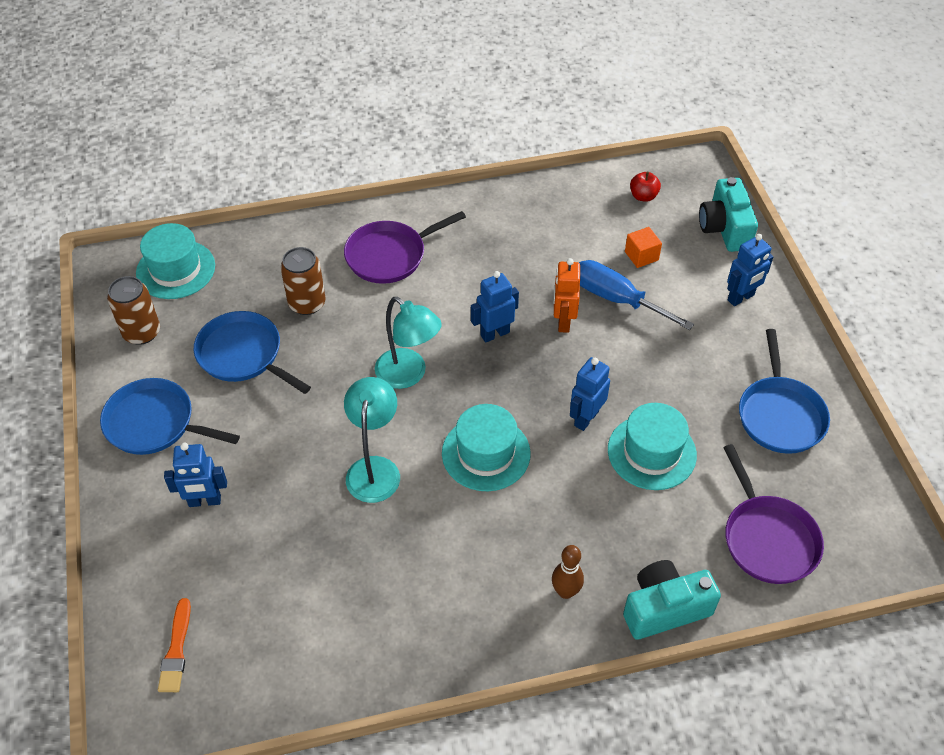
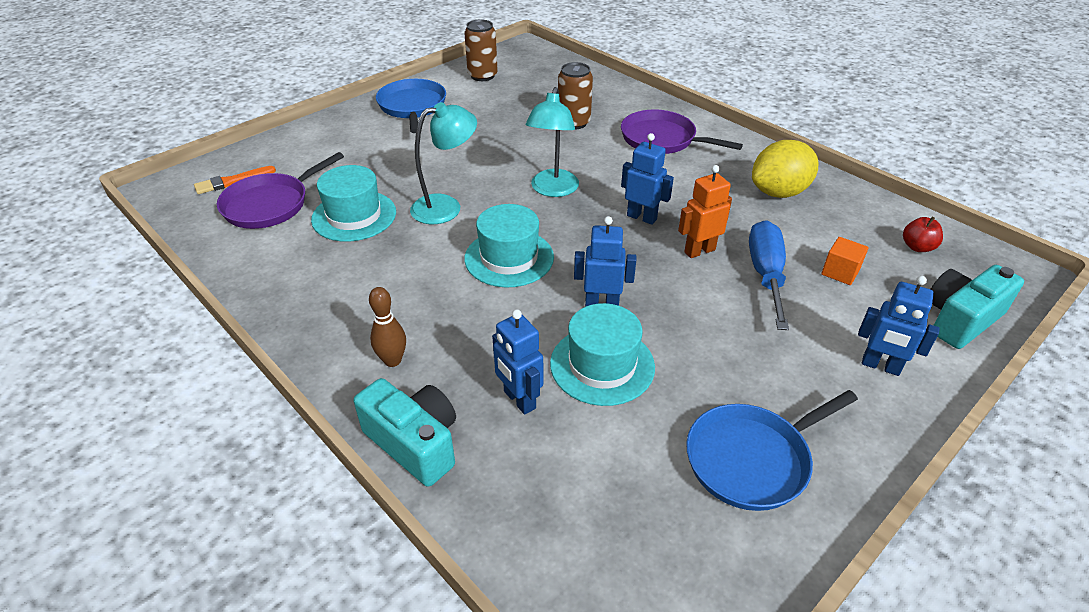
camera: 60 degrees right, 10 degrees down
(175, 269) = (547, 67): turquoise hat -> turquoise hat (354, 216)
(205, 501) = (362, 147): blue robot -> blue robot (519, 400)
(243, 354) = (500, 116): blue pan -> none
(525, 228) = (779, 192): none -> yellow lemon
(768, 539) = (565, 508): purple pan -> purple pan (270, 205)

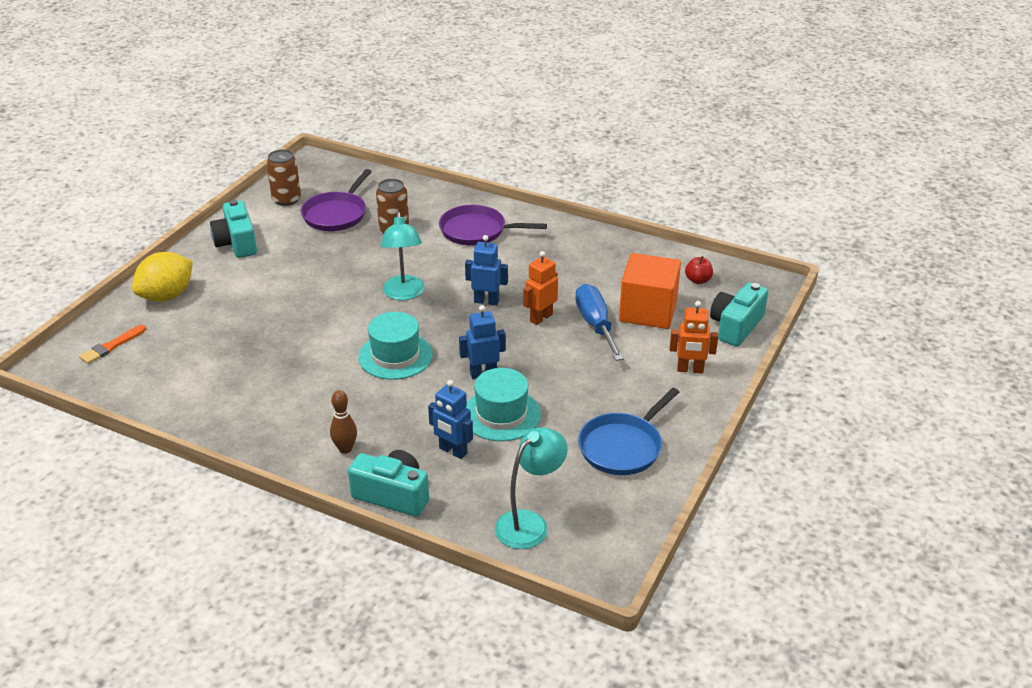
camera: 20 degrees left, 5 degrees down
(270, 205) = (163, 358): purple pan -> purple pan (336, 214)
(354, 216) = (245, 351): turquoise hat -> none
(412, 106) = (237, 243): blue pan -> turquoise camera
(446, 207) = (321, 327): turquoise lamp -> turquoise lamp (529, 523)
(779, 192) = (586, 258): yellow lemon -> yellow lemon (167, 296)
(840, 272) = (648, 311): orange cube -> orange cube, size x2.19
(880, 366) = (690, 370): blue robot -> orange robot

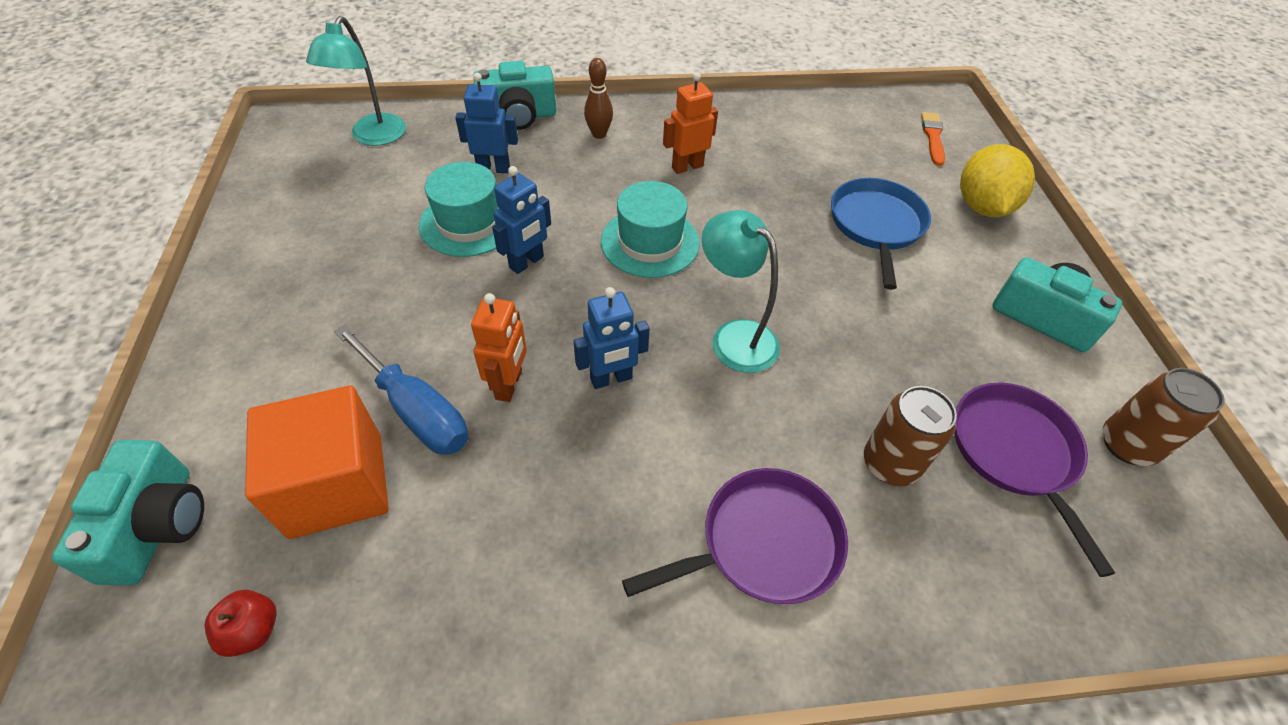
camera: 145 degrees right, 15 degrees up
(623, 447) = (303, 239): blue pan -> blue pan (876, 225)
(690, 370) = (234, 389): orange robot -> orange robot (687, 167)

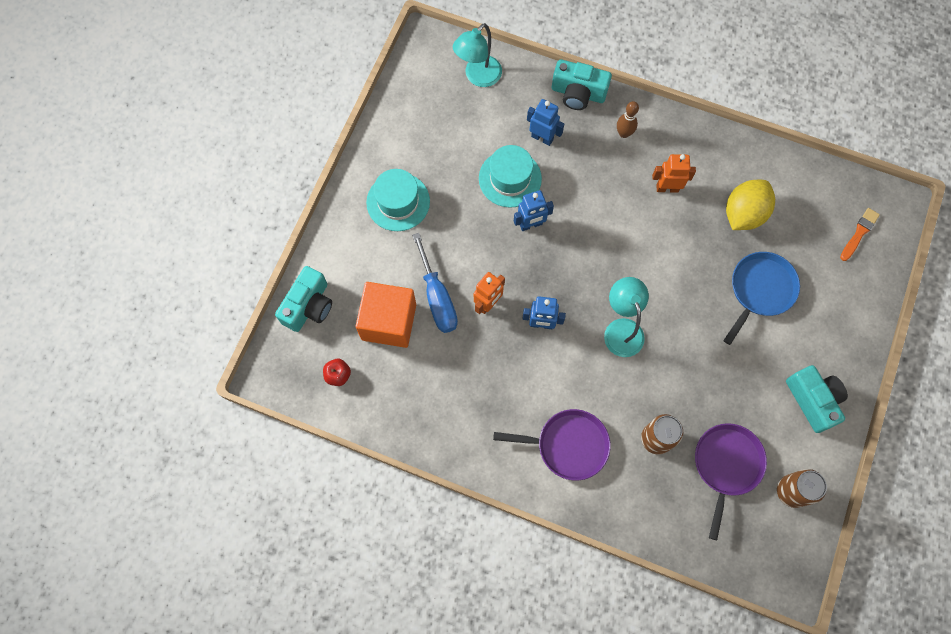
camera: 30 degrees right, 20 degrees up
(650, 242) = (610, 241): turquoise hat -> turquoise hat (398, 202)
(982, 206) = (844, 307): yellow lemon -> yellow lemon (743, 214)

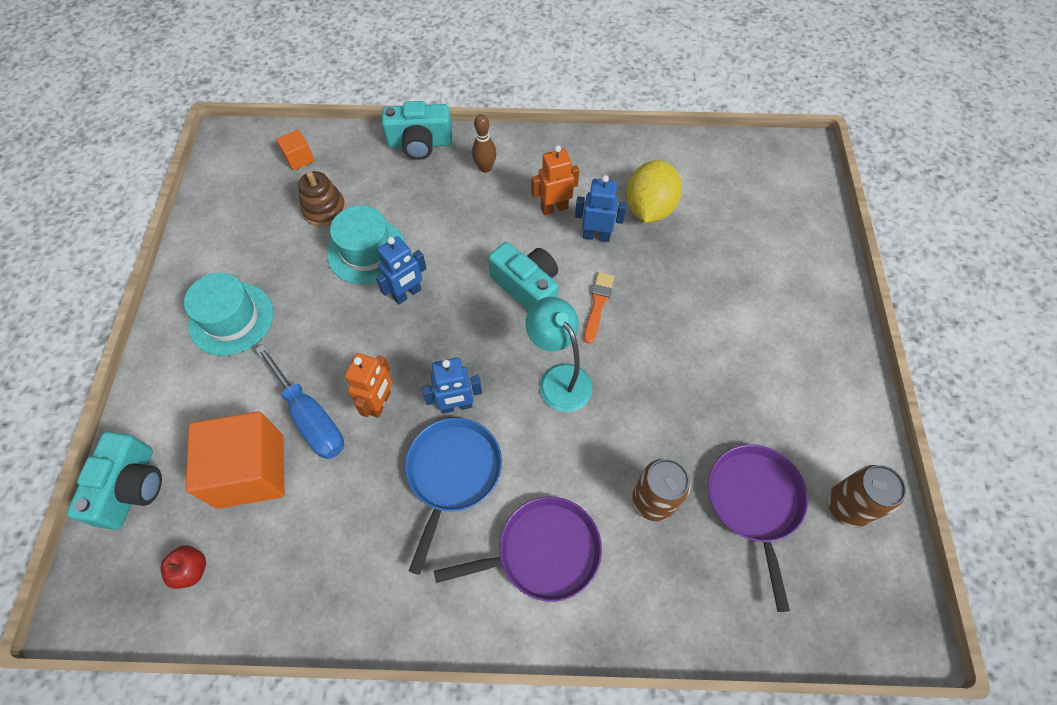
camera: 20 degrees left, 10 degrees down
(478, 77) = (299, 158): turquoise lamp -> orange cube
(487, 131) = (324, 209): none -> brown stacking toy
(542, 138) = (392, 198): blue robot -> blue robot (596, 236)
(760, 290) = (702, 281): blue pan -> blue pan (452, 473)
(813, 400) = (819, 384): turquoise camera -> turquoise camera (527, 287)
(859, 233) = (780, 191): orange brush -> orange brush (598, 304)

